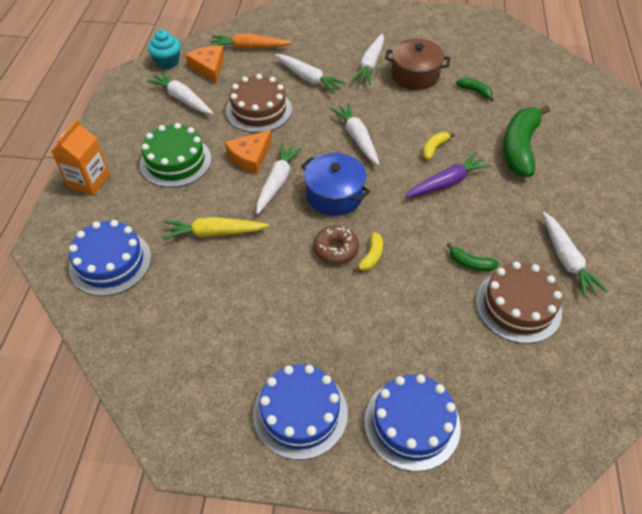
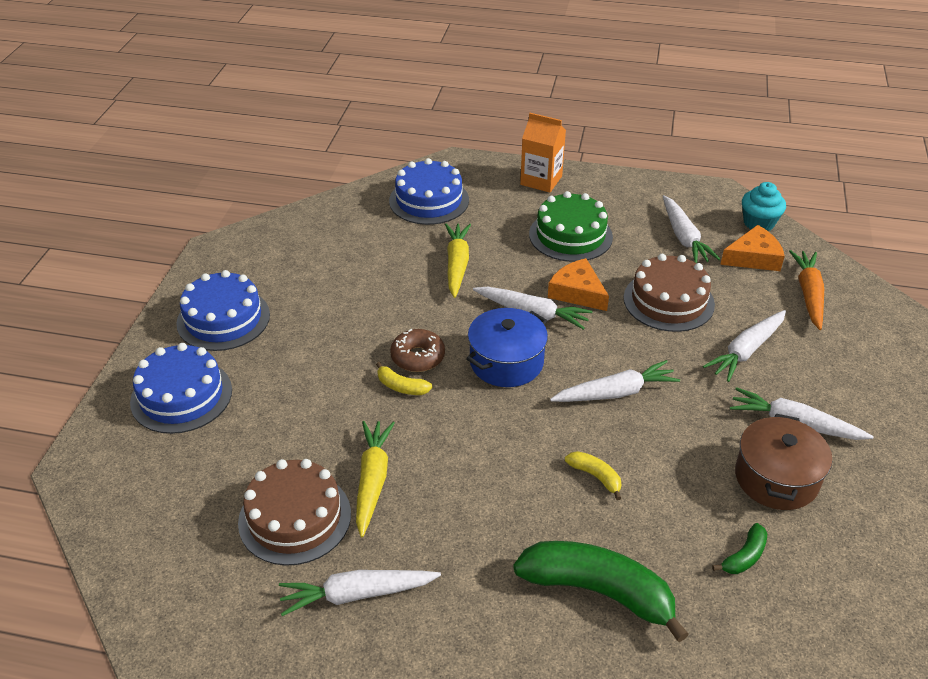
camera: 95 degrees right, 10 degrees down
(182, 99) = (684, 237): white carrot -> white carrot turned 120 degrees clockwise
(446, 183) = (522, 480): purple carrot -> none
(470, 263) = (372, 480): green banana -> yellow carrot

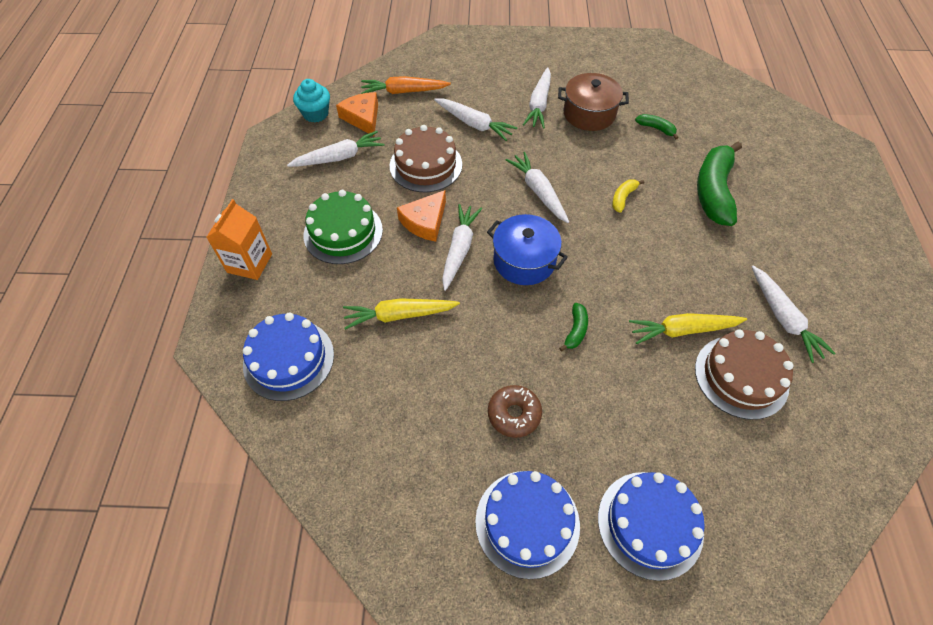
camera: 100 degrees left, 15 degrees up
(401, 386) = (575, 330): yellow banana -> green banana
(418, 357) = (536, 325): brown donut -> brown donut (514, 414)

